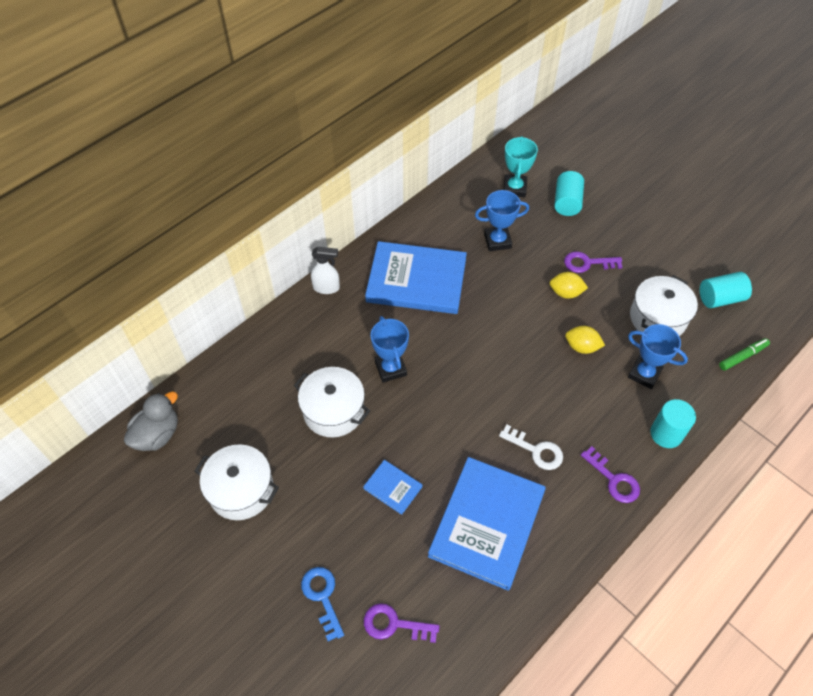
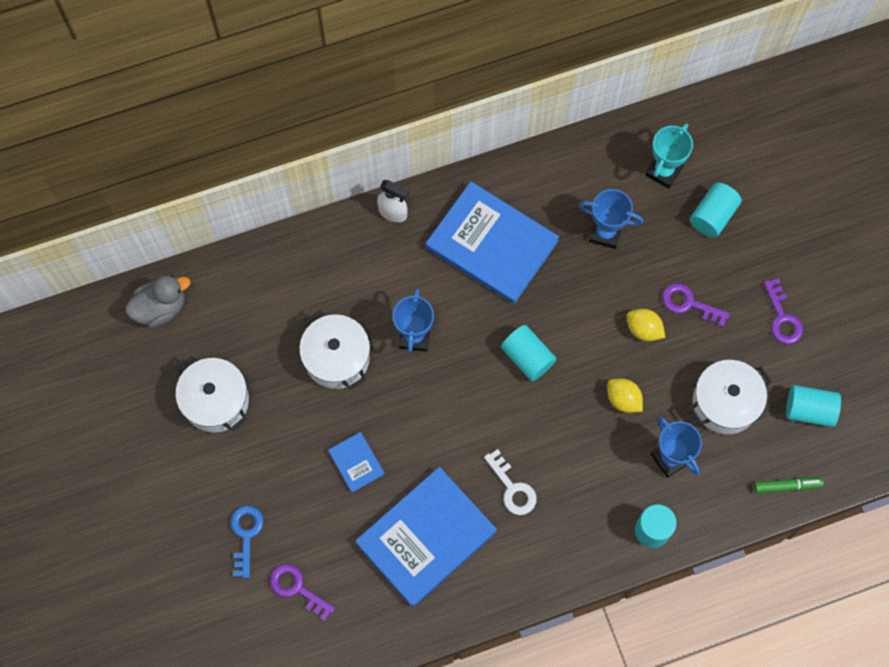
camera: 25 degrees right, 15 degrees up
(490, 347) = (527, 357): none -> turquoise cylinder
(614, 479) = (571, 551): purple key -> purple key (782, 318)

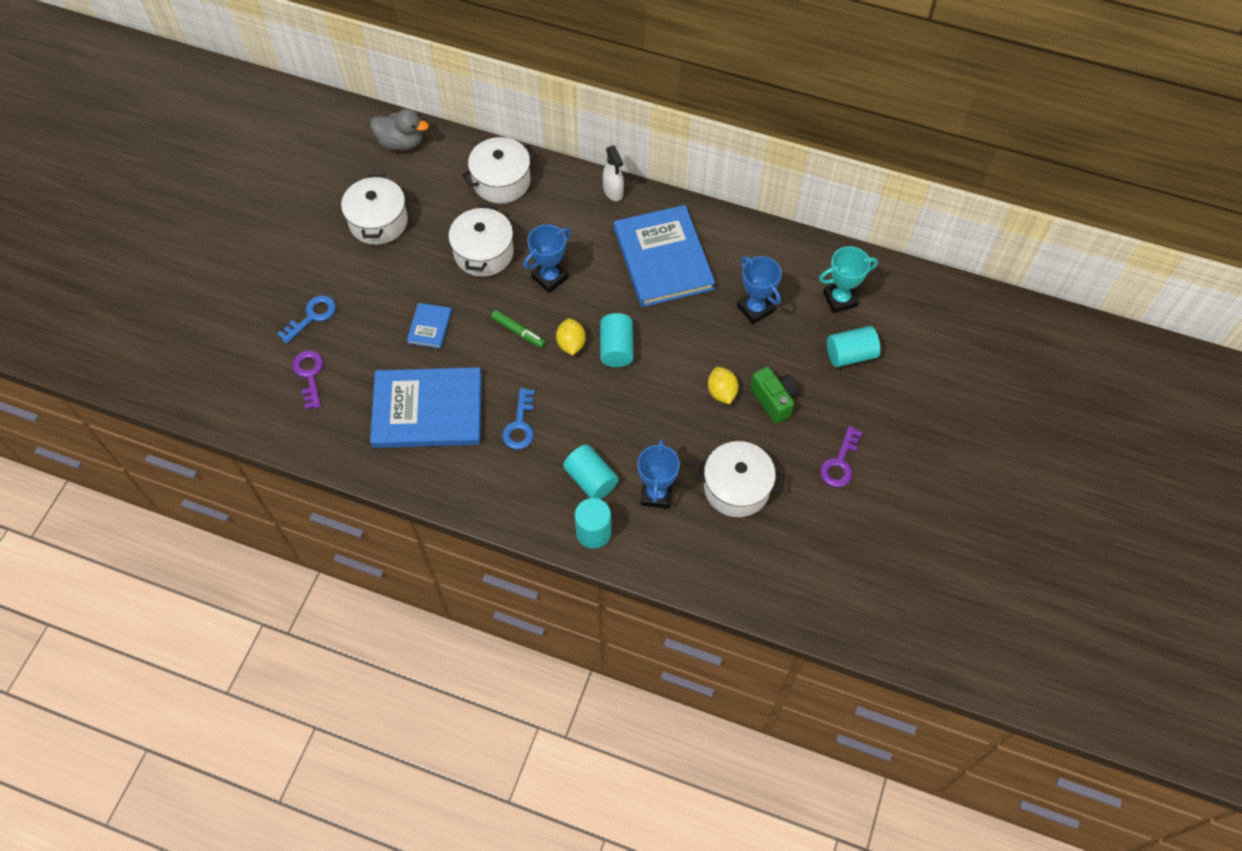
camera: 40 degrees right, 10 degrees down
(287, 277) = (501, 181): none -> white pot
(512, 488) = (520, 425): white key -> blue key
(623, 399) = (660, 427): yellow lemon -> yellow lemon (571, 344)
(689, 304) = (774, 400): purple key -> green camera
(787, 486) = (729, 584): green marker -> green marker (518, 332)
(809, 410) = (799, 543): turquoise cylinder -> turquoise cylinder (591, 480)

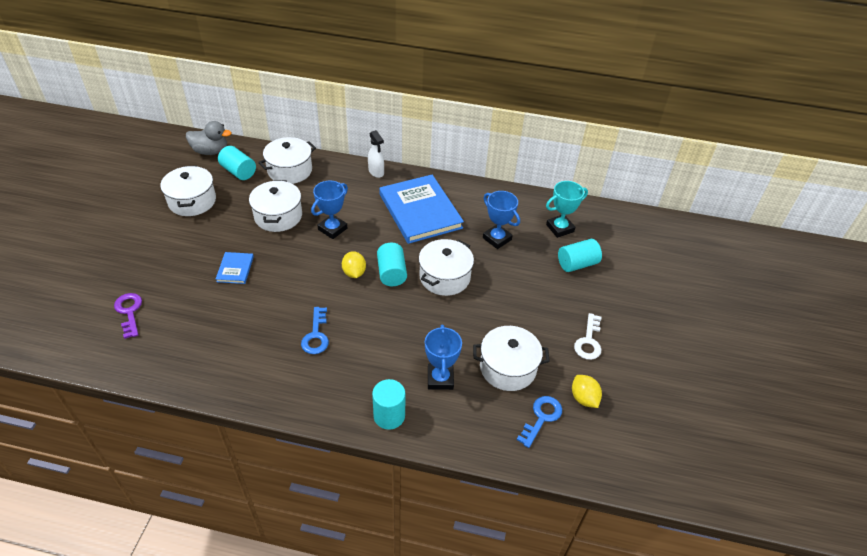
camera: 10 degrees left, 15 degrees down
(312, 316) = (134, 269): blue key -> blue key (541, 418)
(427, 410) = (234, 330): blue book -> none
(518, 332) = (310, 267): green marker -> none
(591, 480) = (382, 373): turquoise cylinder -> turquoise cylinder (238, 172)
(680, 360) = (444, 277): none -> white pot
(721, 392) = (482, 297): yellow lemon -> yellow lemon (583, 398)
(774, 400) = (525, 300): green camera -> none
(840, 463) = (588, 341): purple key -> white key

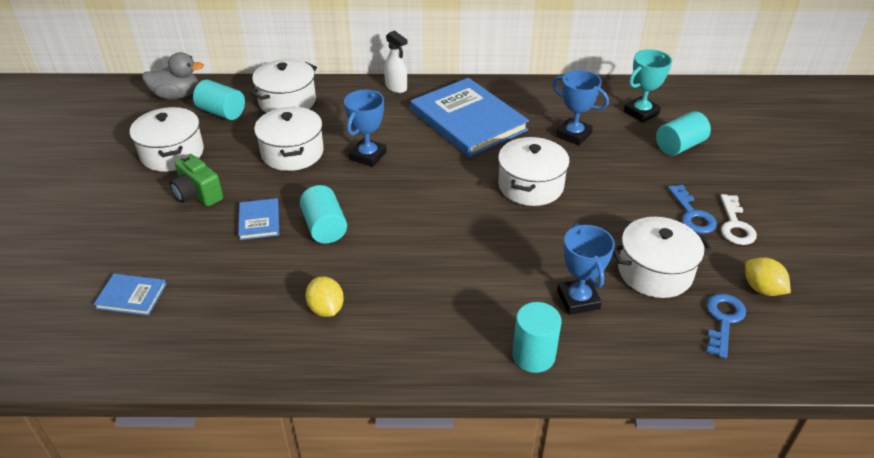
camera: 10 degrees left, 5 degrees down
(129, 312) = (131, 296): purple key -> blue book
(199, 239) = (198, 195): none -> green camera
(316, 335) = (397, 279): blue key -> blue key (692, 214)
(354, 273) = (416, 199): yellow lemon -> yellow lemon (326, 309)
(392, 273) = (463, 192): turquoise cylinder -> turquoise cylinder (325, 227)

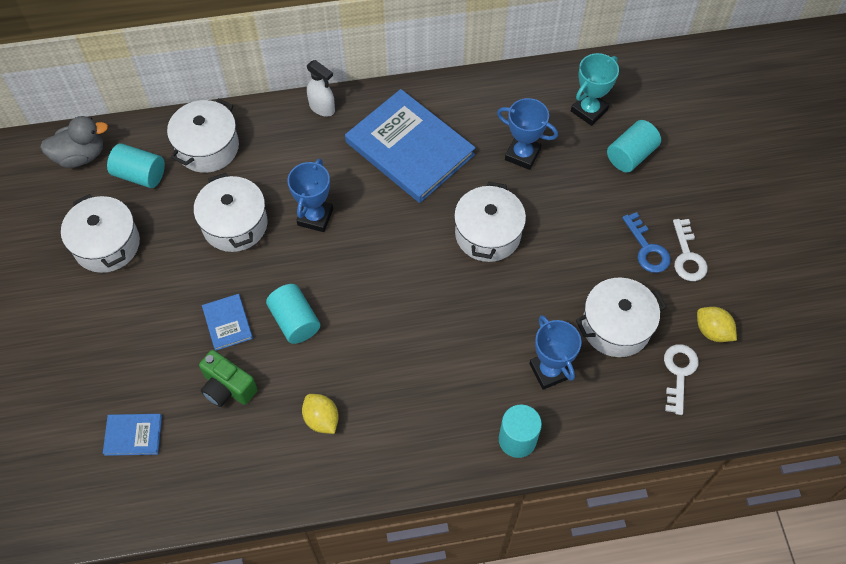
camera: 10 degrees left, 20 degrees up
(198, 195) = (154, 298): green camera -> green camera (228, 388)
(723, 320) = (679, 373): blue key -> white key

